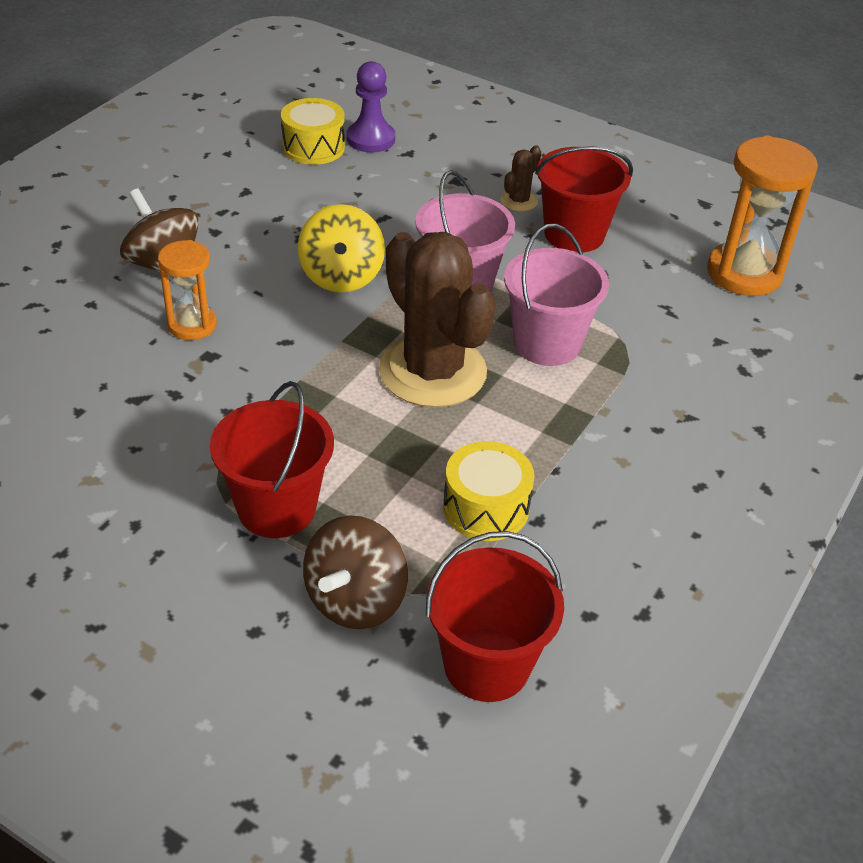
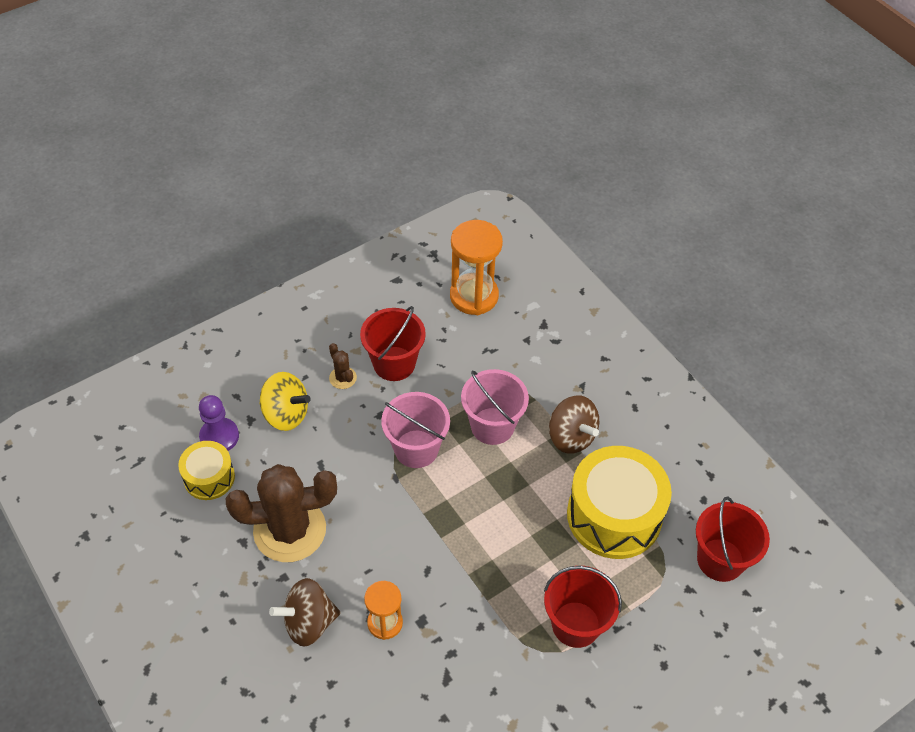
camera: 65 degrees left, 10 degrees up
(341, 277) = (375, 514): yellow spinning top -> yellow spinning top (286, 414)
(355, 600) = (659, 606): brown spinning top -> brown spinning top (571, 437)
(432, 372) = (492, 497): brown cactus -> brown cactus (290, 530)
(486, 508) = (614, 515): yellow drum -> yellow drum, size x1.85

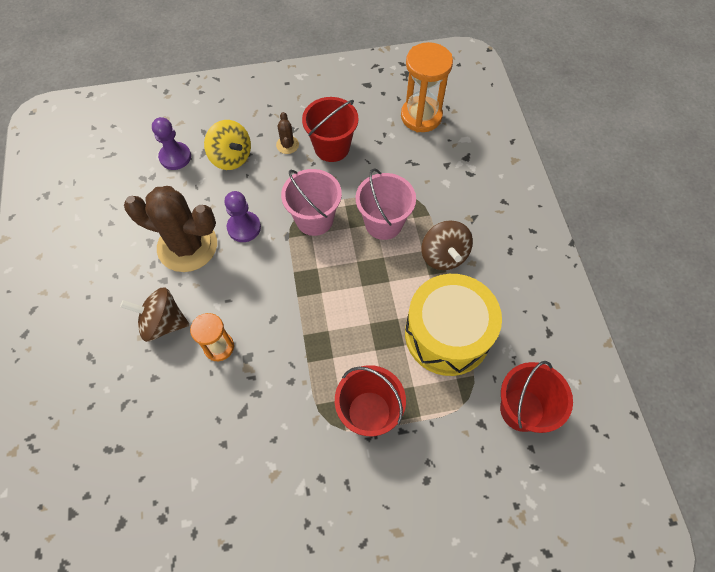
camera: 25 degrees right, 10 degrees up
(209, 477) = (152, 184): yellow drum -> none
(343, 486) = (244, 227): none -> purple pawn

